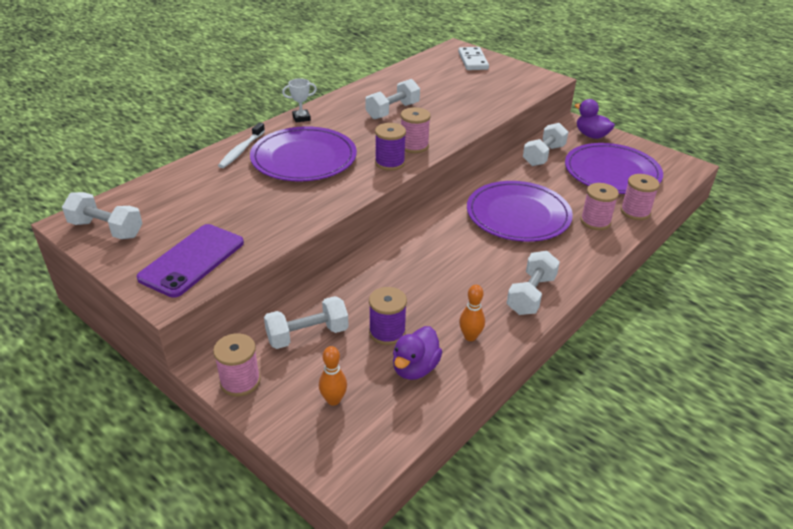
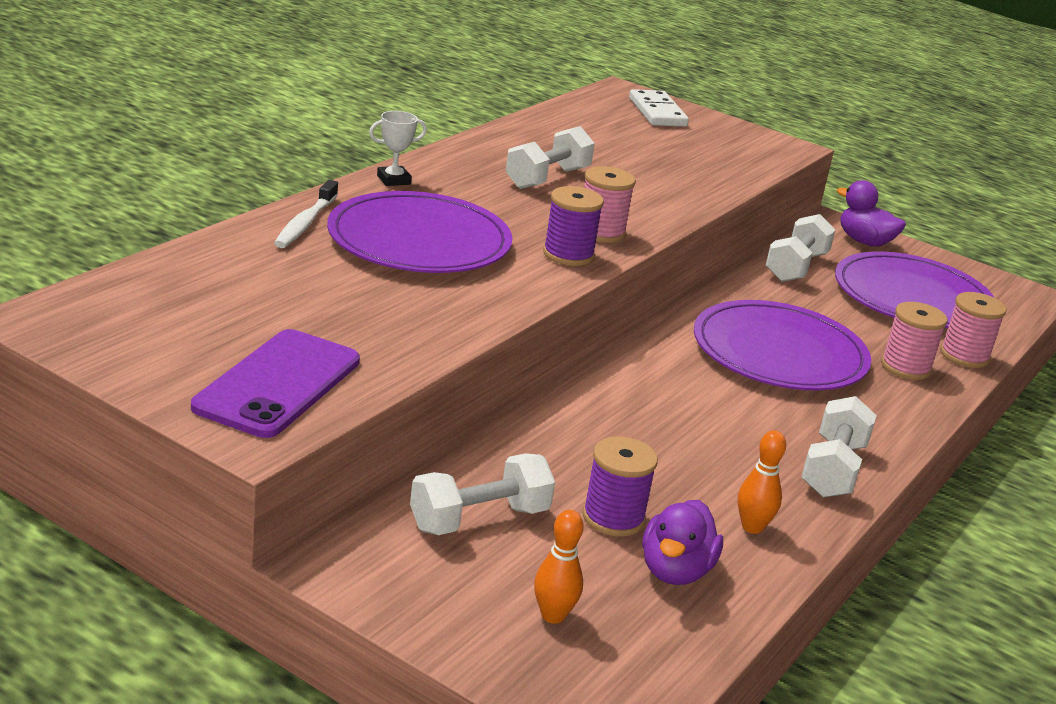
camera: 10 degrees left, 10 degrees down
(106, 229) = (105, 331): white dumbbell -> none
(240, 381) = (384, 586): pink spool -> none

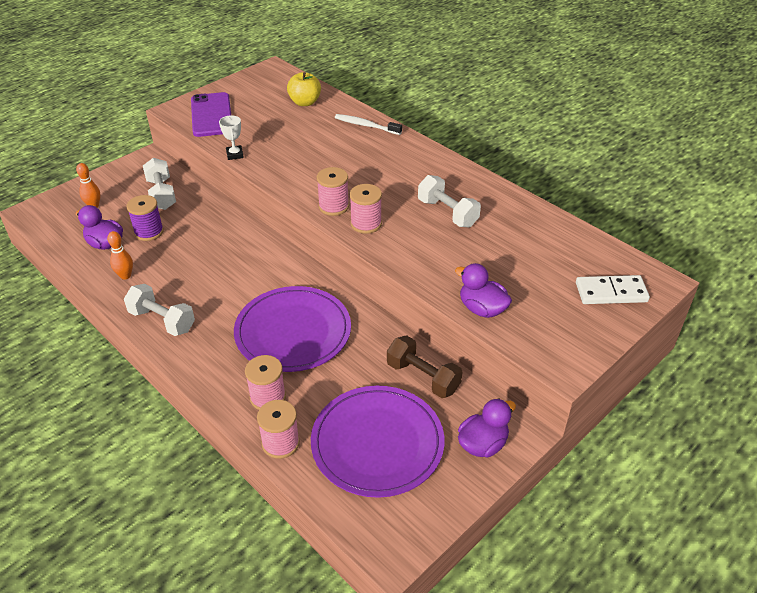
camera: 105 degrees right, 15 degrees up
(215, 278) = (305, 102): none -> yellow apple
(278, 384) = (211, 115): purple phone -> purple phone turned 45 degrees clockwise
(393, 180) = (429, 155): white trophy -> white trophy (235, 154)
(419, 240) = (348, 157): purple plate -> none
(568, 255) = (333, 206): purple spool -> pink spool
(730, 174) = (482, 309): none -> purple duck
(796, 267) = (423, 377): white dumbbell -> brown dumbbell

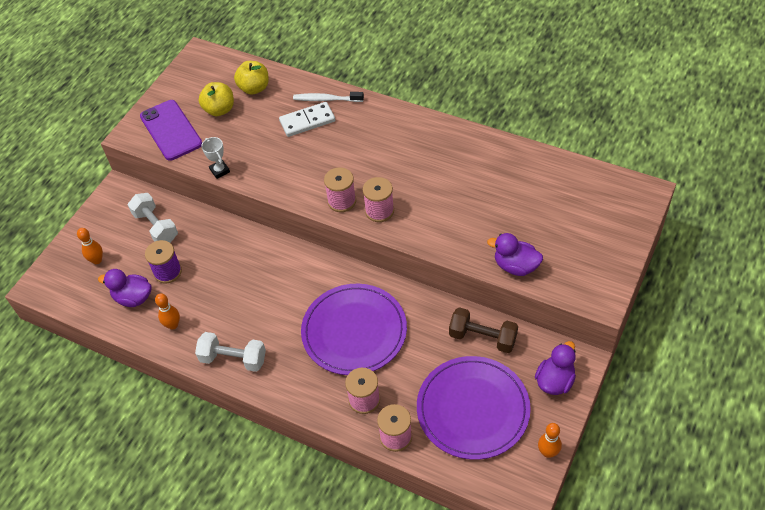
camera: 15 degrees left, 10 degrees up
(264, 110) = (219, 110): none -> yellow apple
(440, 515) = (548, 452): none -> orange bowling pin
(447, 213) = (445, 177): white dumbbell -> none
(611, 292) = (611, 216): white domino -> white domino (307, 121)

